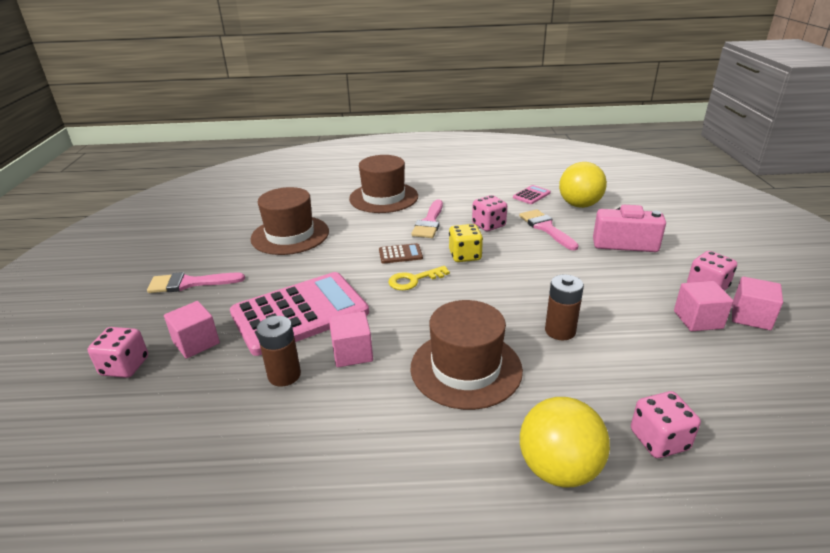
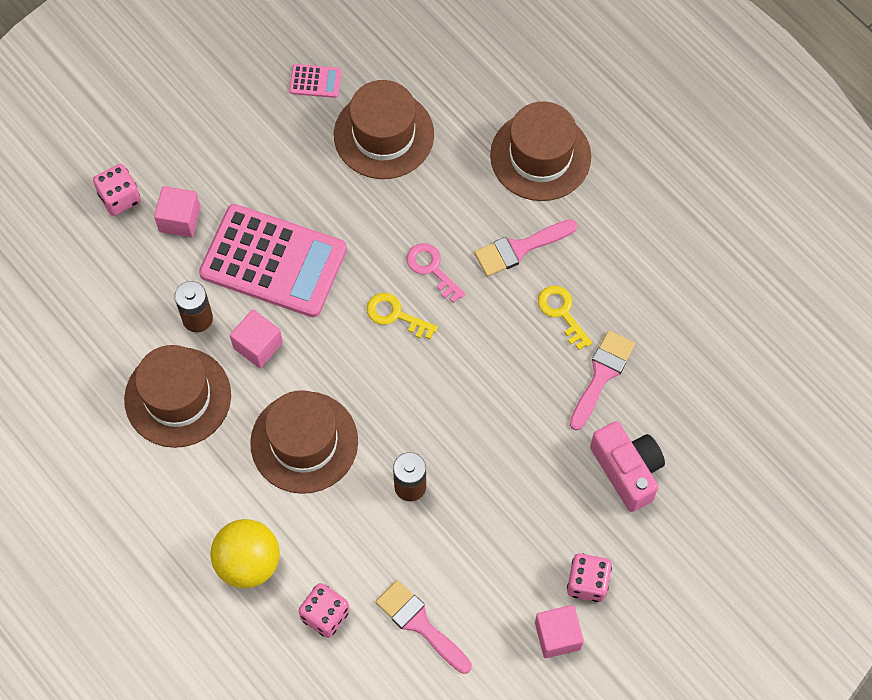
camera: 50 degrees right, 35 degrees up
(190, 283) = (240, 129): pink brush -> pink brush (419, 624)
(335, 427) = (178, 397): none -> brown hat
(400, 254) = (431, 269): brown calculator -> pink key
(465, 256) = (476, 331): yellow dice -> none
(488, 225) = (562, 313): pink dice -> yellow key
(531, 195) = (679, 313): pink calculator -> pink calculator (315, 81)
(579, 205) = (693, 380): yellow ball -> none
(698, 319) = (517, 592): pink cube -> none

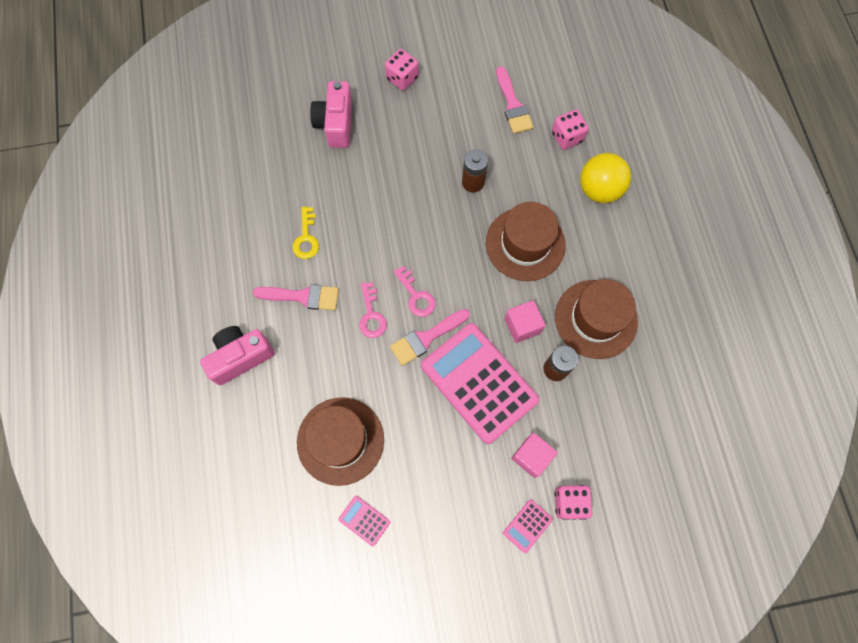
camera: 150 degrees left, 5 degrees up
(152, 156) = (527, 526): none -> pink calculator
(395, 315) = (416, 296): yellow key -> pink key
(540, 156) = (241, 357): brown hat -> pink camera
(557, 636) = (438, 61): pink cube -> none
(602, 375) = (310, 186): pink brush -> pink brush (426, 338)

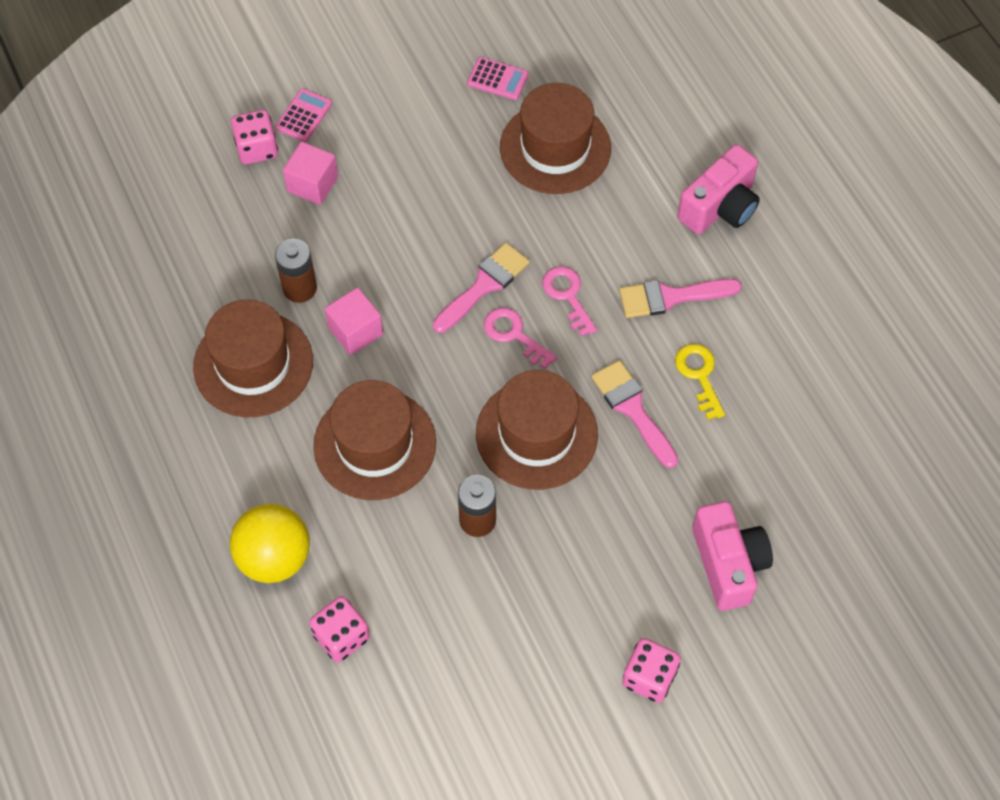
camera: 165 degrees right, 10 degrees down
(422, 225) = (536, 434): none -> brown hat
(479, 383) = (399, 249): pink calculator -> none
(513, 105) = (444, 674): pink brush -> pink brush (632, 409)

